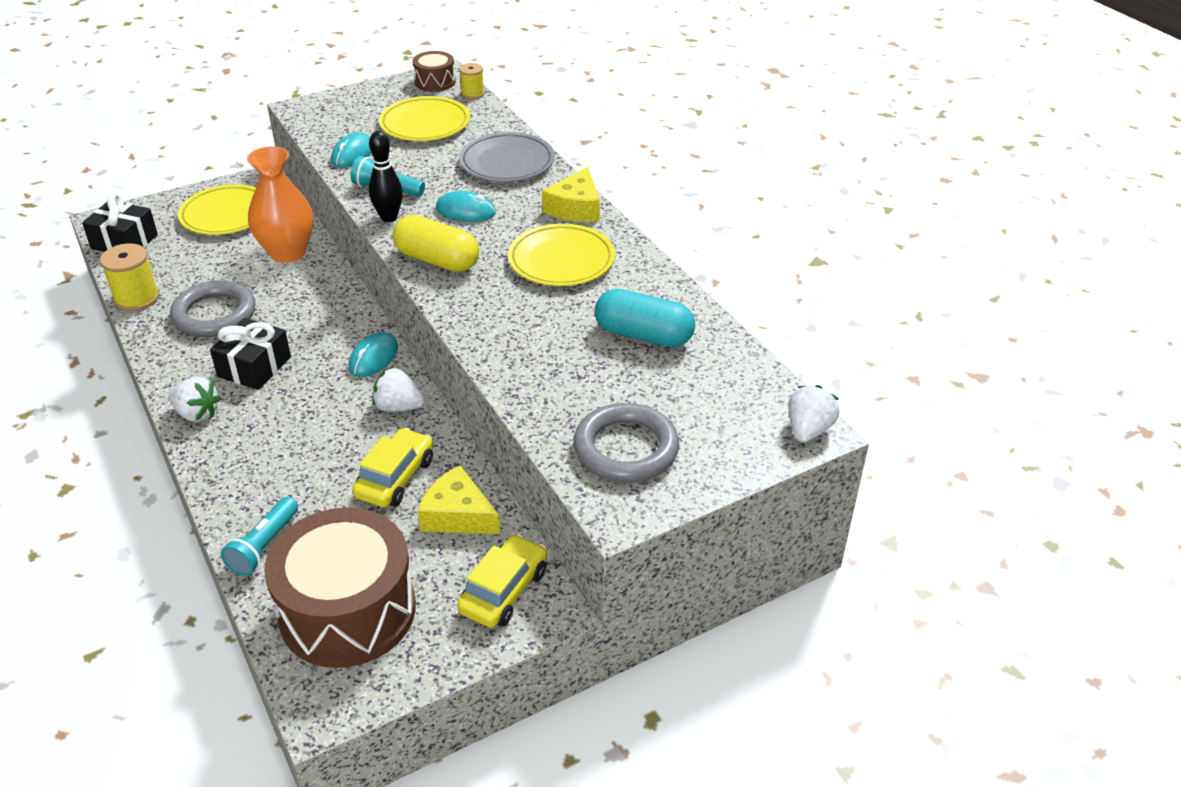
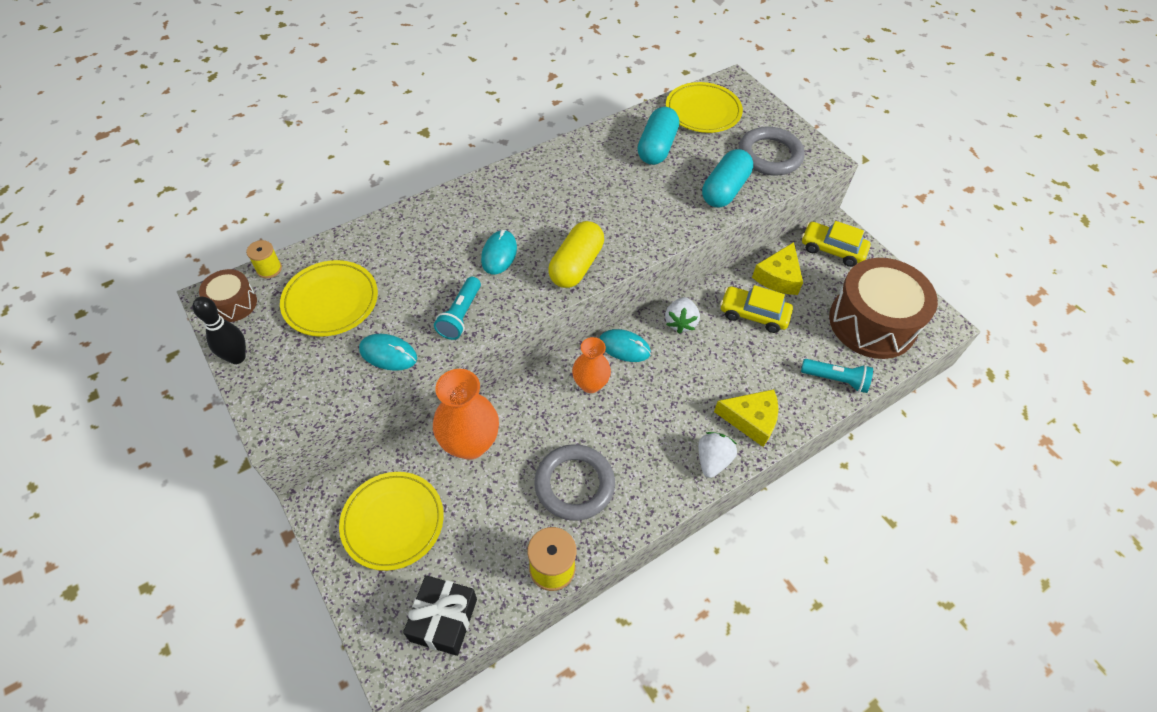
camera: 95 degrees left, 15 degrees up
(254, 367) = (646, 431): black gift -> none
(330, 330) = (590, 384): none -> orange vase
(389, 217) = (510, 307): black bowling pin -> black bowling pin (237, 357)
(507, 162) = (415, 232): grey plate -> none
(551, 391) = (724, 190): none -> turquoise capsule
(561, 260) = (570, 191): yellow plate -> yellow plate (703, 111)
(575, 208) = (494, 185): yellow cheese -> yellow cheese (751, 420)
(808, 430) = (733, 83): white strawberry -> none

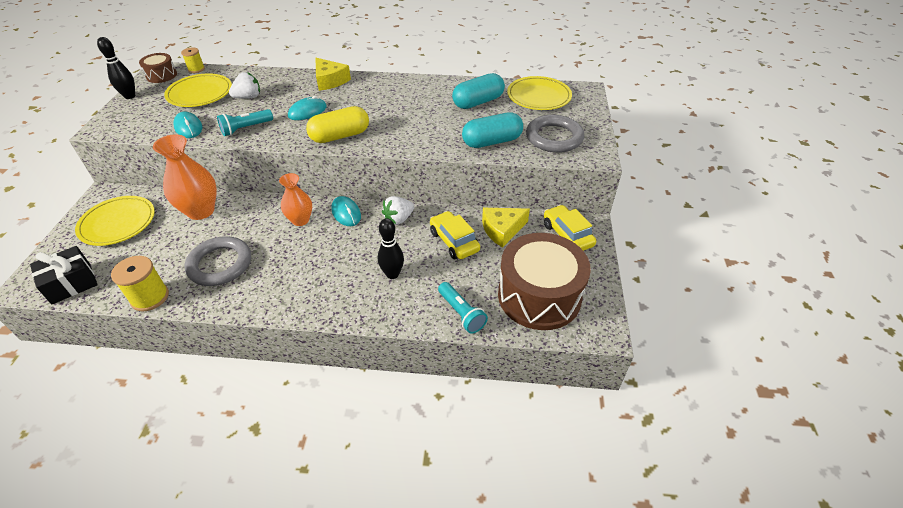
camera: 40 degrees right, 10 degrees down
(712, 460) = (312, 305): white strawberry -> white strawberry (248, 97)
(742, 382) = (392, 274): none -> black bowling pin
(751, 420) = (368, 299): yellow cheese -> yellow cheese (330, 81)

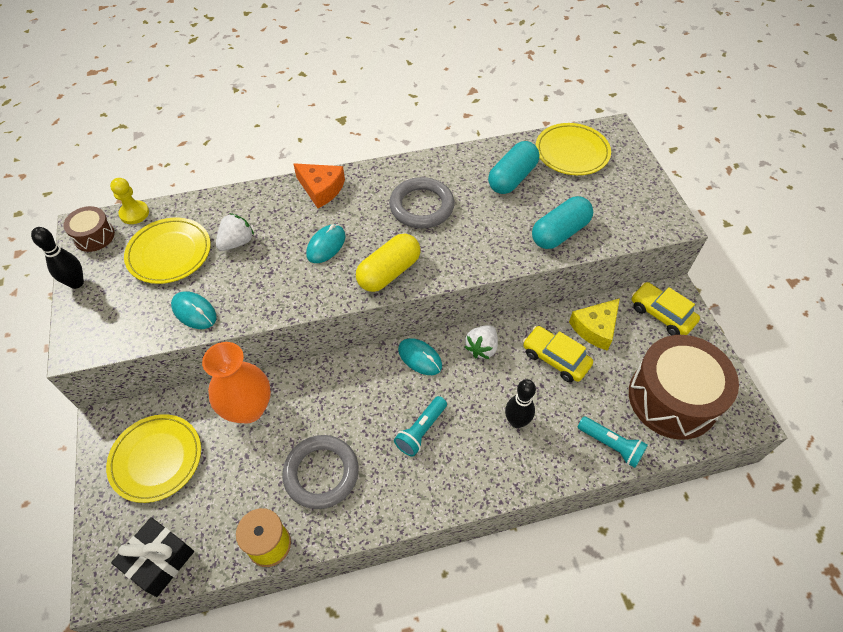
camera: 20 degrees left, 10 degrees up
(196, 69) = (134, 213): yellow spool -> yellow pawn
(246, 128) = (269, 293): turquoise flashlight -> turquoise flashlight (421, 431)
(300, 220) = (375, 384): orange vase -> none
(330, 81) = (321, 189): yellow cheese -> orange cheese
(554, 137) = (619, 208): grey ring -> grey ring (421, 206)

